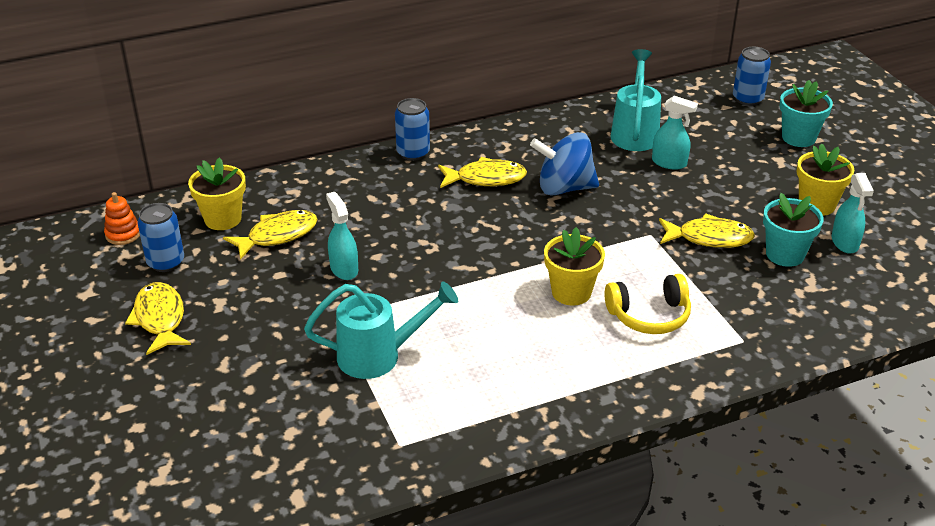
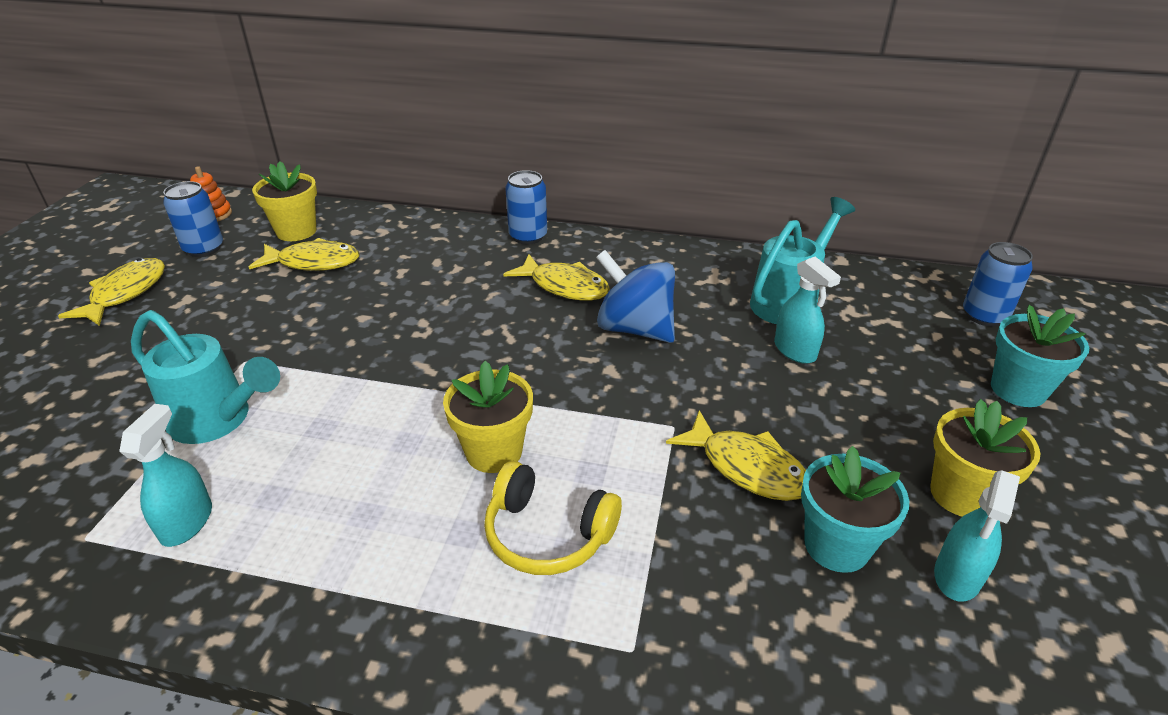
camera: 35 degrees right, 0 degrees up
(344, 269) = (319, 316): turquoise spray bottle -> turquoise spray bottle (187, 522)

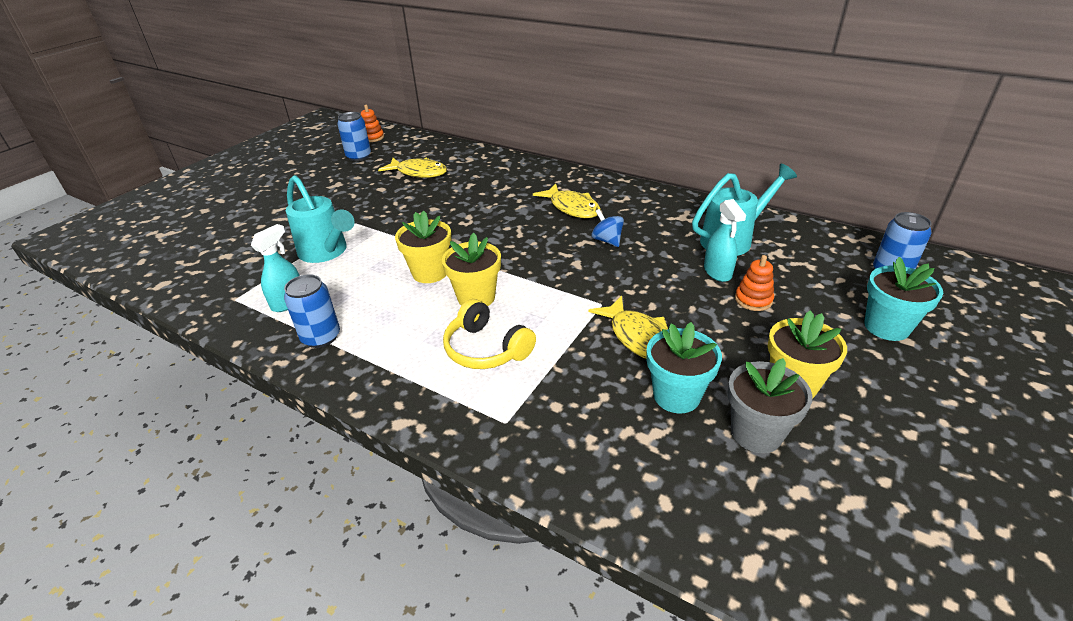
camera: 20 degrees right, 0 degrees up
(125, 293) = (306, 176): yellow fish -> none
(296, 231) = (416, 153): yellow flower pot -> yellow flower pot (430, 272)
(528, 236) = (563, 173): blue can -> blue can (321, 337)
(635, 328) = (607, 240): blue spinning top -> blue spinning top, size x0.53
(856, 382) = (753, 300): none -> orange stacking toy
(957, 576) = (756, 433): turquoise spray bottle -> grey flower pot

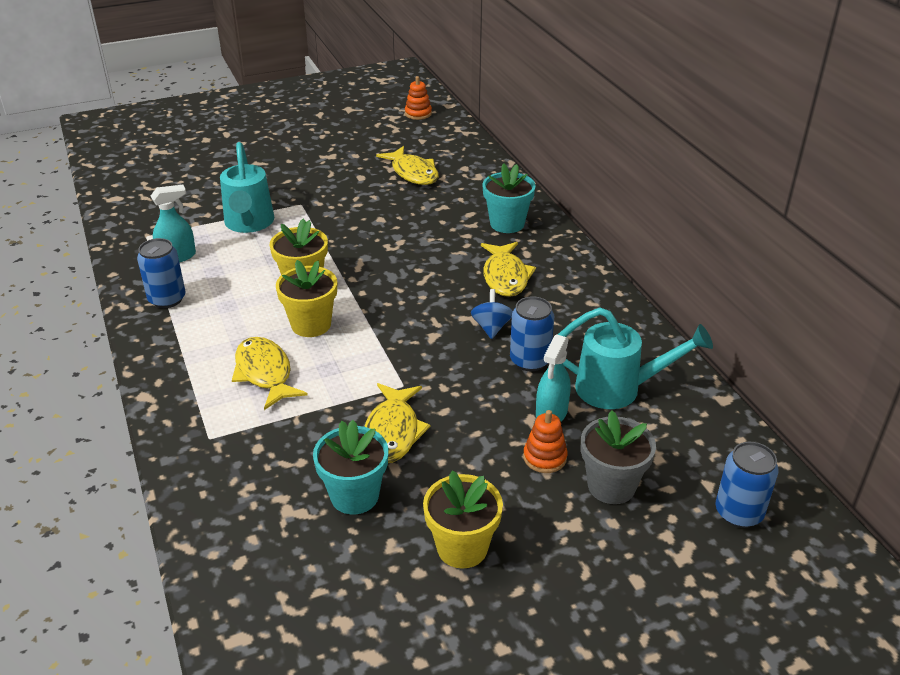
camera: 35 degrees right, 0 degrees up
(359, 157) = (381, 132): blue can -> blue can (530, 361)
(486, 349) = (265, 373): yellow headphones -> yellow fish
(756, 433) = (374, 562): grey flower pot -> grey flower pot (611, 486)
(886, 327) = (637, 557): turquoise flower pot -> turquoise flower pot (507, 223)

